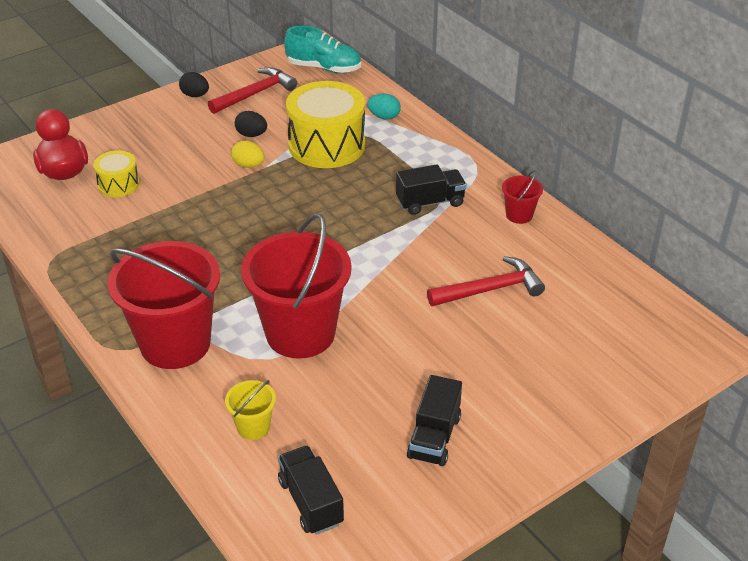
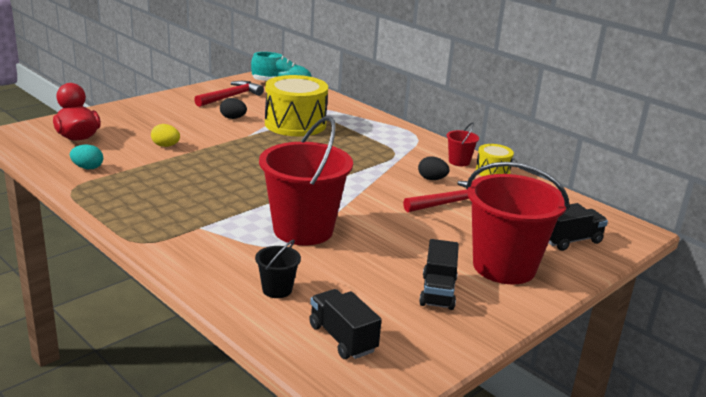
camera: 10 degrees left, 15 degrees down
(118, 184) = (126, 144): yellow drum -> yellow drum (492, 171)
(175, 343) = (194, 238): red bucket -> red bucket (504, 267)
(195, 95) = (182, 97): black egg -> black egg (432, 179)
(248, 165) = (234, 134): yellow egg -> yellow egg (165, 146)
(253, 427) = (277, 289): yellow bucket -> black bucket
(384, 117) = (336, 110): turquoise egg -> turquoise egg (87, 168)
(430, 202) = (387, 155): black truck -> black truck (570, 240)

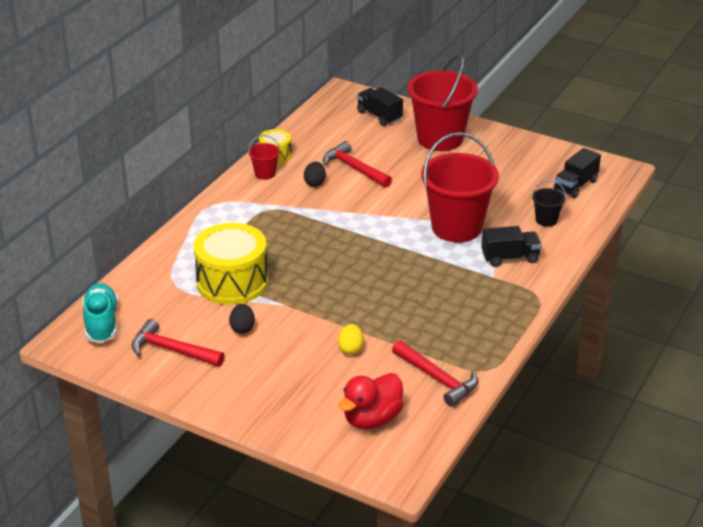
camera: 105 degrees left, 10 degrees up
(87, 168) = (438, 379): turquoise egg -> red hammer
(437, 292) = (494, 160): black truck -> black truck (510, 257)

